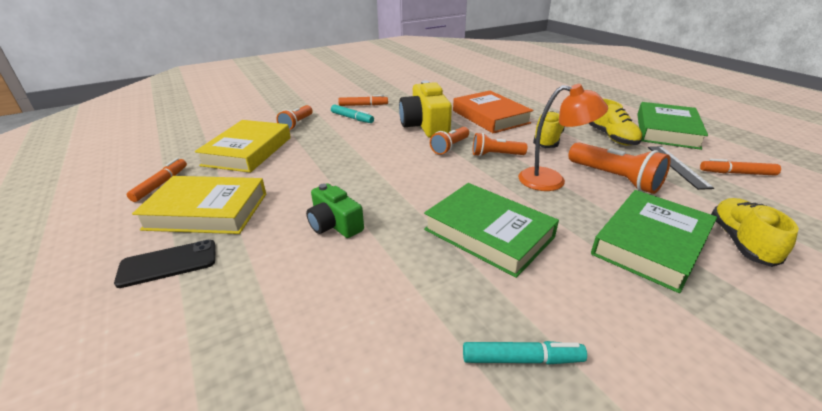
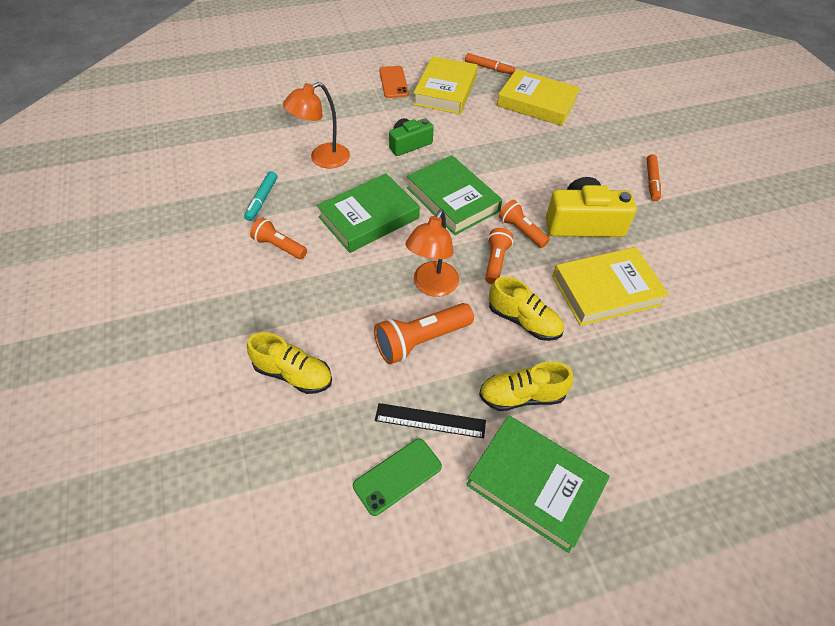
camera: 100 degrees right, 20 degrees up
(168, 263) = (393, 82): black phone -> orange phone
(297, 124) = (596, 130): orange flashlight -> orange flashlight (279, 246)
(352, 118) = (610, 169): turquoise marker -> none
(388, 305) = (322, 159): none -> orange lamp
(490, 117) = (606, 290): orange book -> yellow book
(650, 244) = (318, 308): green book -> green book (453, 199)
(737, 173) = (397, 476): orange marker -> green phone

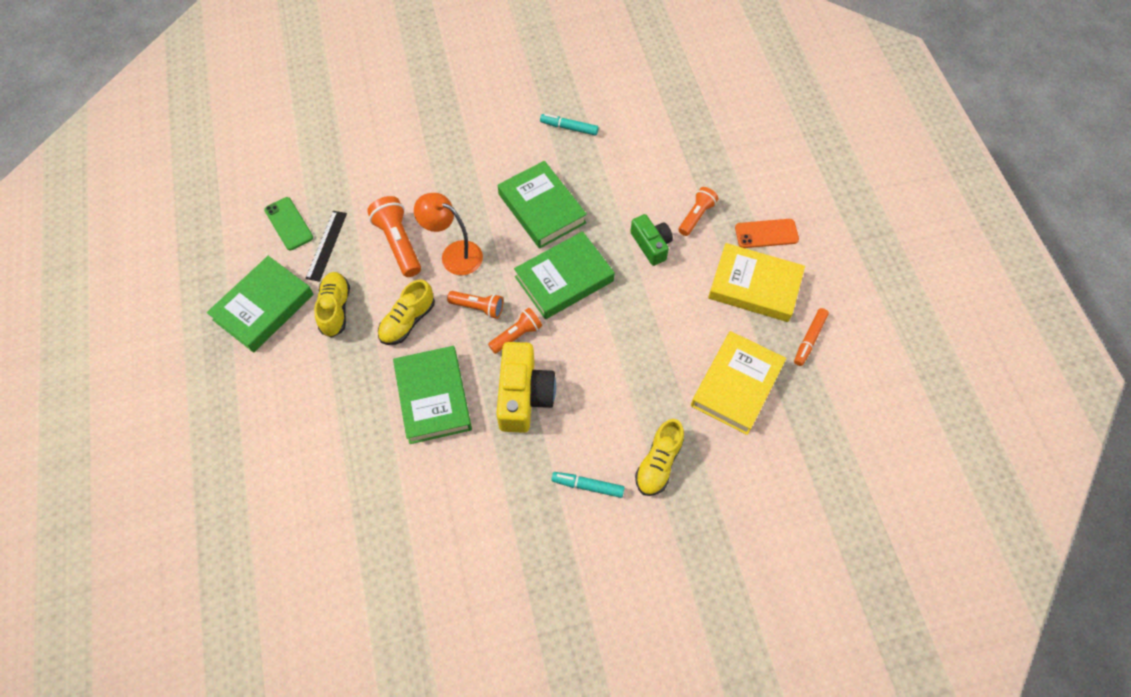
camera: 95 degrees right, 10 degrees up
(279, 246) = (510, 144): orange flashlight -> orange flashlight (696, 216)
(293, 374) = (381, 161): yellow shoe -> yellow shoe (658, 463)
(322, 159) = (626, 170): orange lamp -> none
(606, 290) = (433, 397): yellow book -> green book
(651, 181) = (587, 486): orange marker -> turquoise marker

